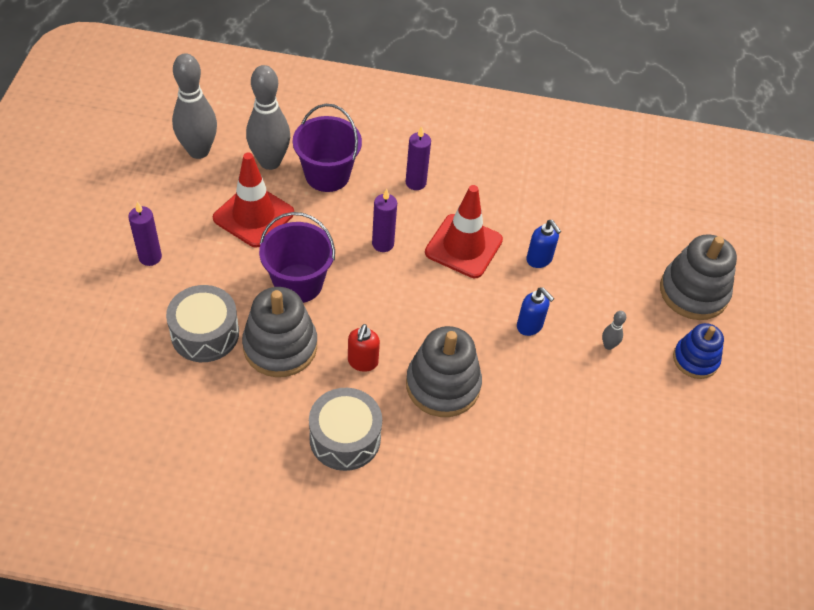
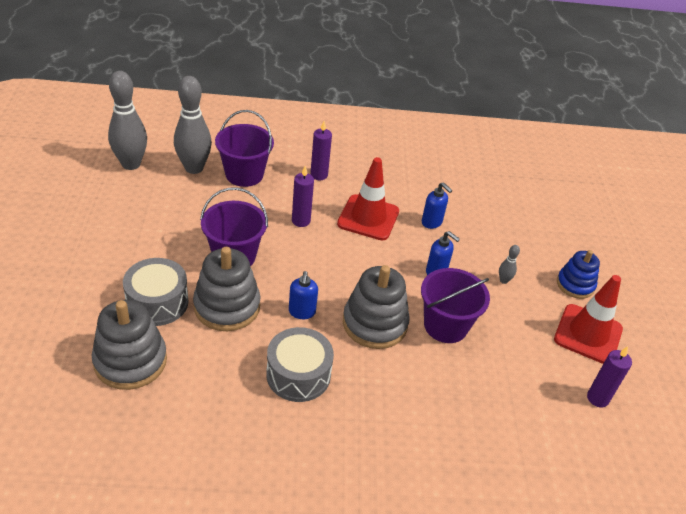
camera: 10 degrees left, 10 degrees down
(150, 257) = (99, 246): purple candle -> purple candle (597, 398)
(253, 215) = (186, 208): red traffic cone -> red traffic cone (588, 334)
(362, 362) = (302, 312): red soap dispenser -> blue soap dispenser
(524, 396) = (445, 325): none -> purple bucket
(693, 292) = (559, 236): grey stacking toy -> grey stacking toy (130, 361)

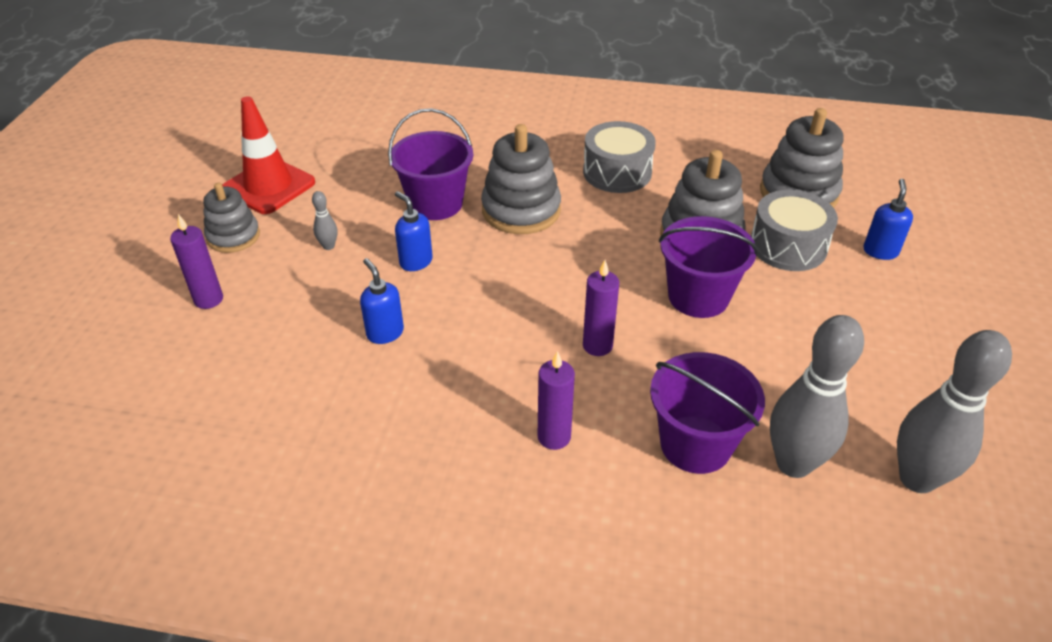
camera: 165 degrees left, 0 degrees up
(302, 312) = (608, 226): blue soap dispenser -> blue soap dispenser (880, 251)
(368, 218) = (486, 346): red traffic cone -> none
(575, 284) = (233, 236): blue stacking toy -> grey stacking toy
(597, 398) = (310, 137): purple candle -> purple candle (208, 299)

